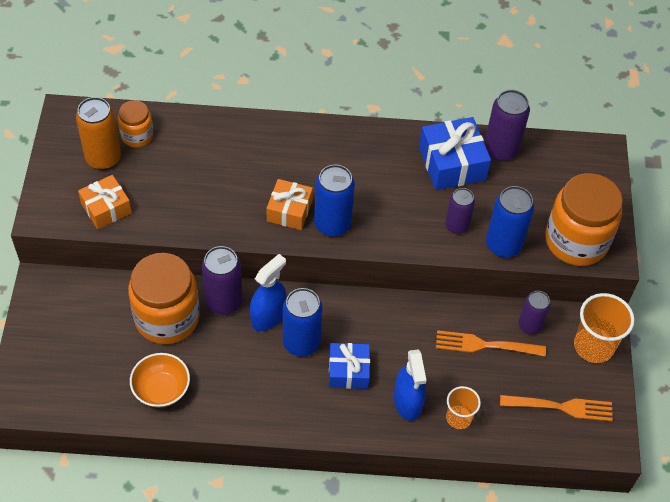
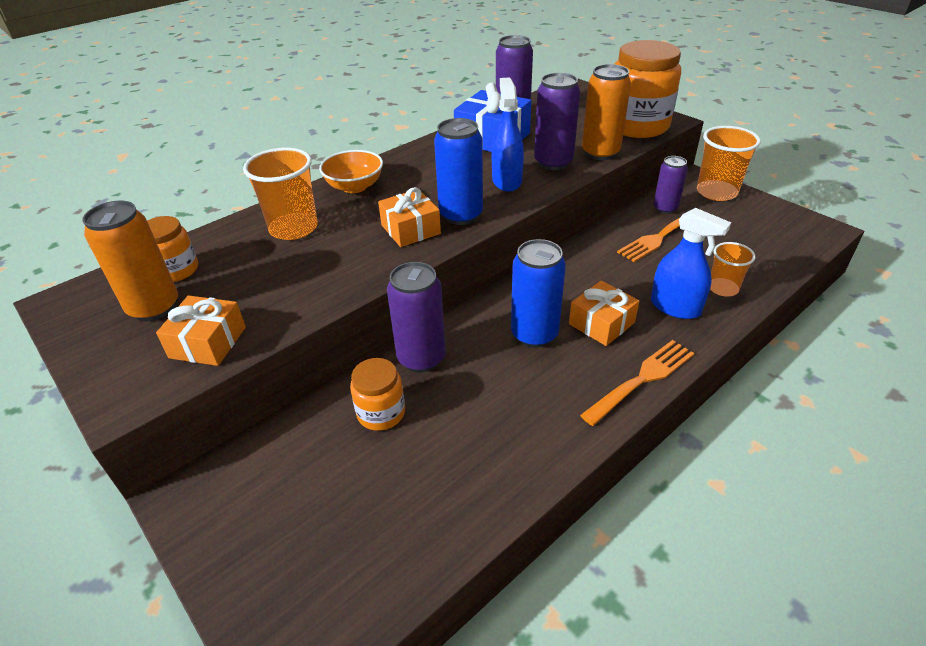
camera: 40 degrees left, 15 degrees down
(161, 389) = (462, 480): orange bowl -> orange bowl (354, 186)
(167, 318) = (381, 413): orange jar -> orange jar, size x0.52
(228, 151) = (293, 228): none -> orange cup
(268, 316) = (477, 338): blue spray bottle -> blue spray bottle (507, 181)
(348, 371) = (601, 323): blue gift -> orange gift
(456, 226) = (553, 162): purple can -> purple can, size x1.53
(503, 245) = (600, 153): blue can -> orange can
(560, 407) = (762, 233): orange fork -> orange fork (641, 380)

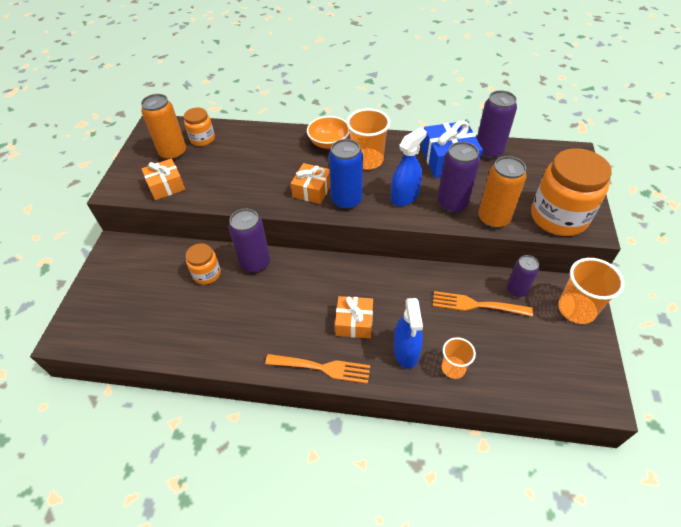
camera: 50 degrees right, 10 degrees up
(293, 228) = (269, 149): orange cup -> orange cup (367, 160)
(534, 334) = (315, 297): blue can -> none

